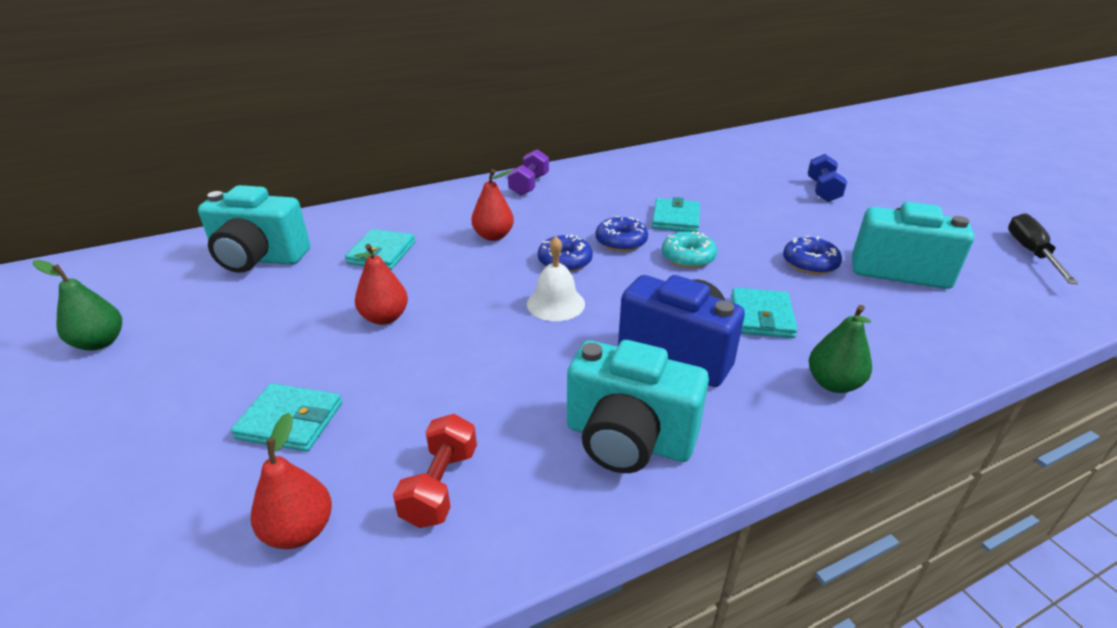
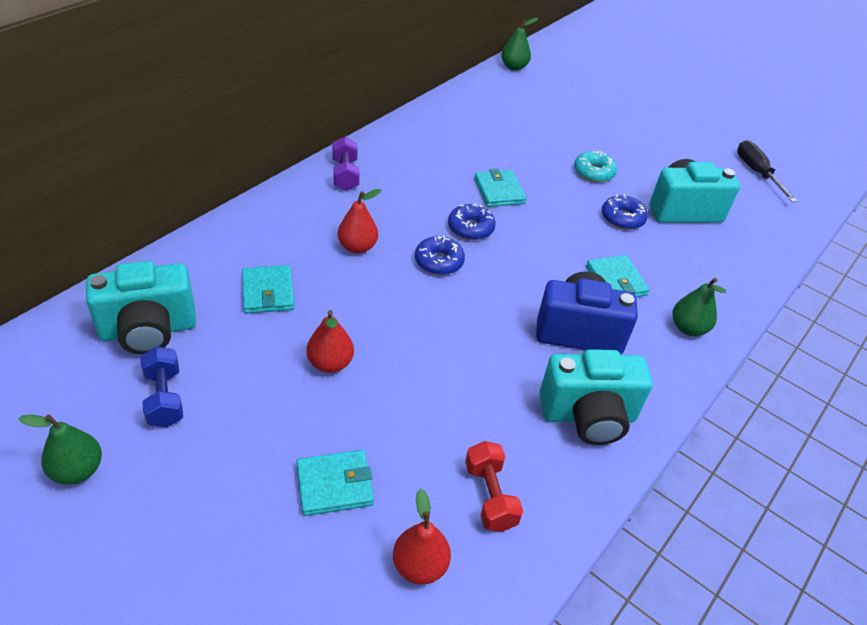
camera: 30 degrees left, 10 degrees up
(555, 303) = (461, 309): white bell -> none
(688, 257) = (532, 233): turquoise donut -> turquoise donut (593, 172)
(764, 133) = (514, 67): none -> green pear
(823, 190) = (594, 133): blue dumbbell -> blue dumbbell (164, 398)

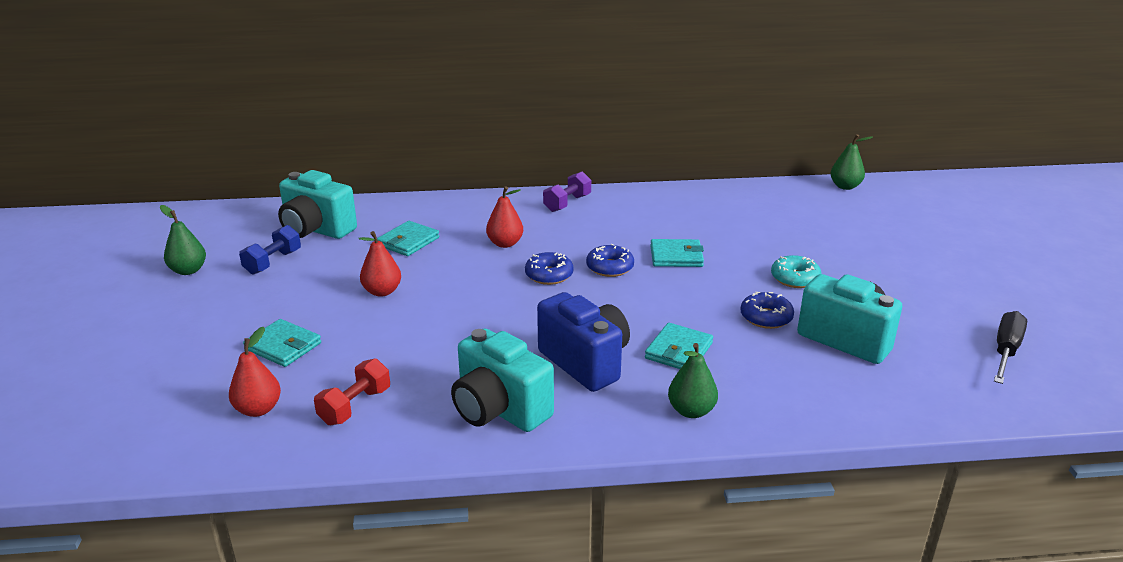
camera: 50 degrees right, 15 degrees down
(499, 191) = (676, 256): turquoise wallet -> turquoise wallet turned 60 degrees clockwise

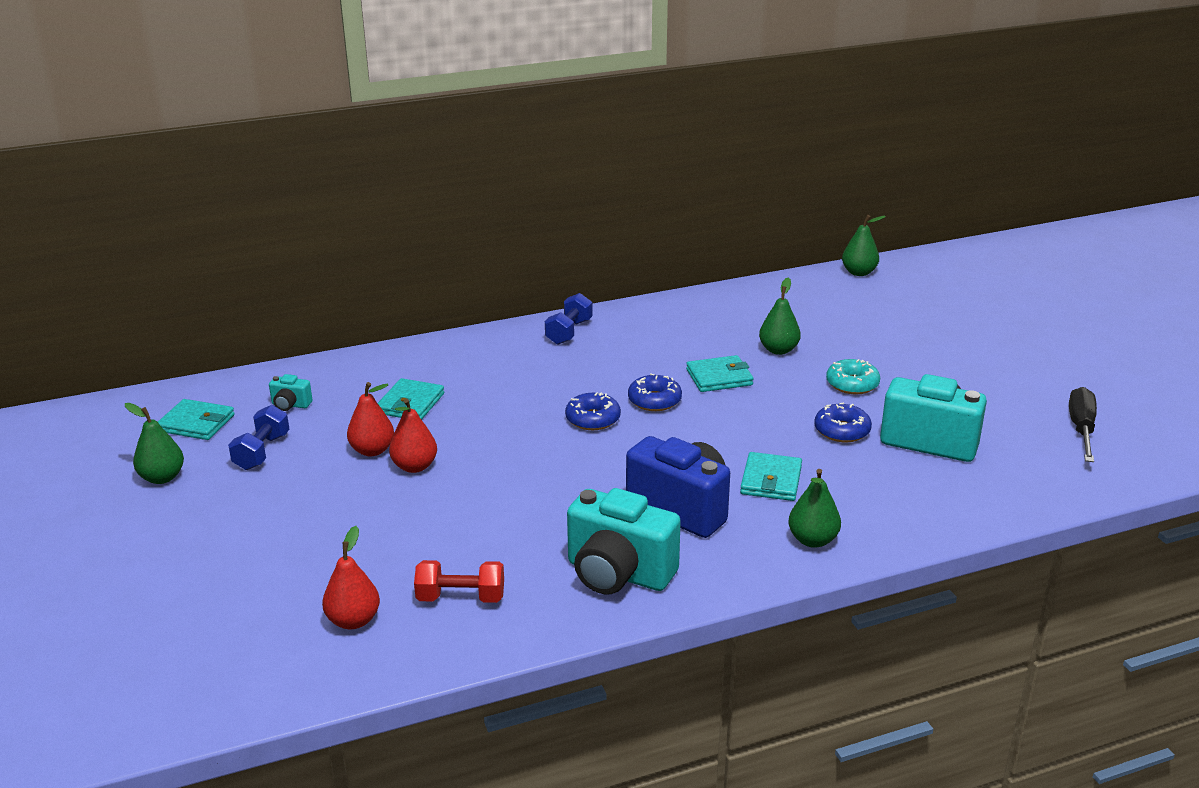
camera: 15 degrees left, 0 degrees up
(283, 346) = (337, 547): turquoise wallet -> turquoise wallet (196, 423)
(316, 230) = (290, 405): turquoise camera -> turquoise camera, size x0.44
(355, 406) = (461, 598): red dumbbell -> red dumbbell turned 75 degrees clockwise
(505, 243) = (524, 390): red pear -> red pear (372, 450)
(567, 203) = (569, 332): purple dumbbell -> blue dumbbell
(741, 241) = (778, 350): none -> green pear

